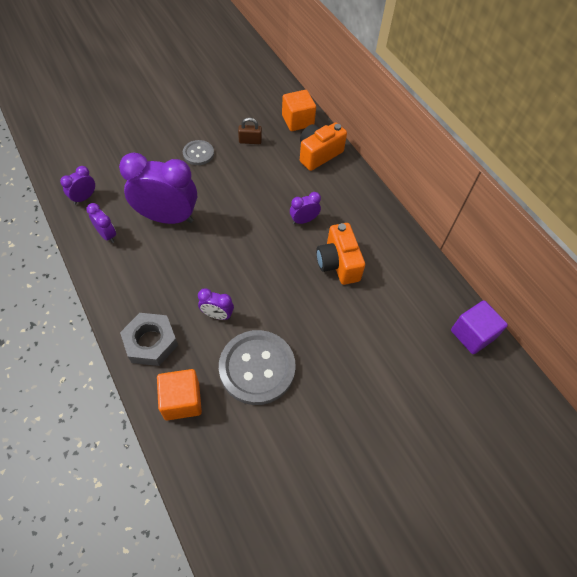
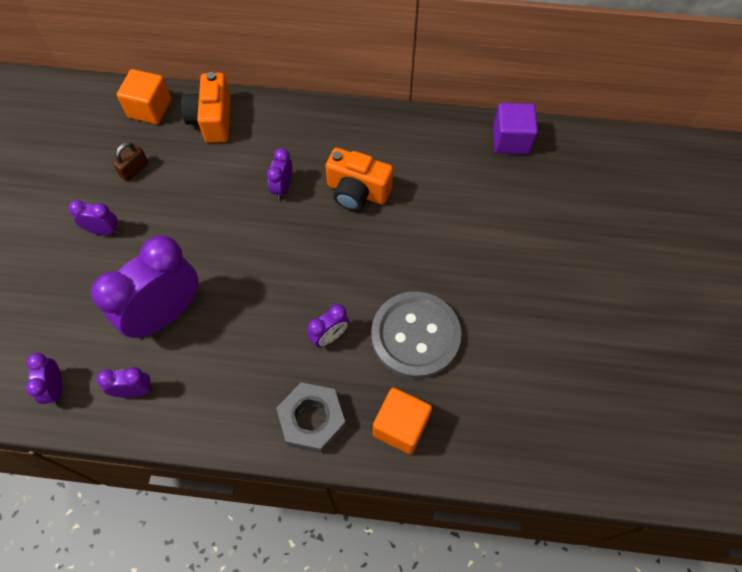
camera: 50 degrees left, 5 degrees up
(198, 153) = (103, 230): grey button -> purple clock

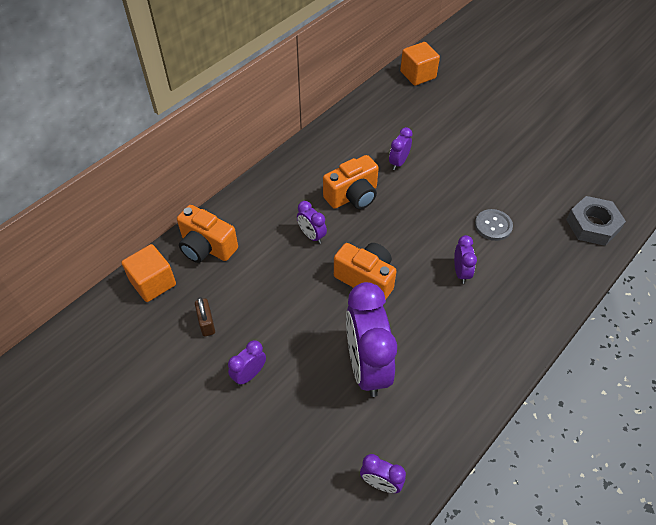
camera: 55 degrees left, 10 degrees down
(134, 391) = (423, 422): purple clock -> purple clock (398, 162)
(263, 259) = (366, 279): none -> orange camera
(312, 420) = (521, 316): grey nut -> grey nut (592, 225)
(400, 426) = (556, 269): orange cube -> orange cube (418, 75)
(415, 336) = (493, 226): grey button -> grey button, size x0.52
(511, 140) = (379, 100): purple cube -> none

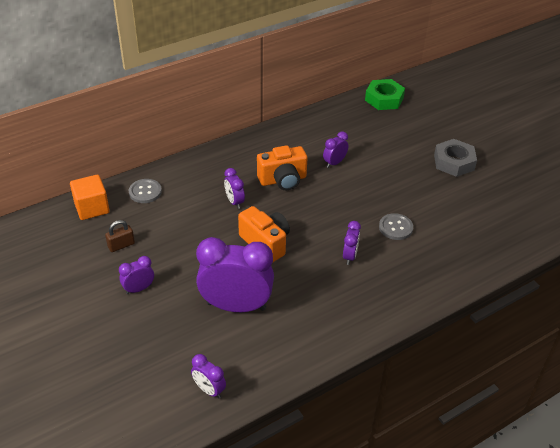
camera: 15 degrees right, 10 degrees down
(206, 323) = (121, 245): brown padlock -> brown padlock turned 60 degrees clockwise
(207, 247) = (145, 192): orange camera -> grey button
(366, 366) = (236, 306): purple clock -> purple clock turned 90 degrees clockwise
(418, 75) = (384, 99): orange cube -> green nut
(592, 225) = (488, 246): grey nut -> grey nut (454, 162)

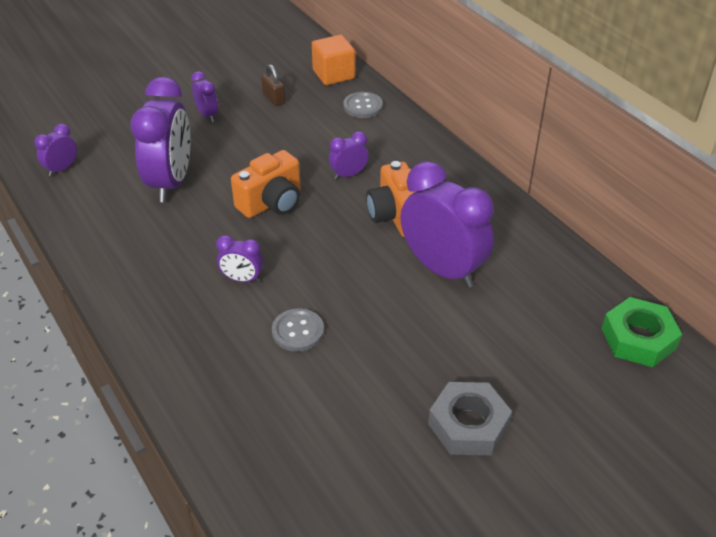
camera: 90 degrees right, 0 degrees up
(334, 163) = (442, 269): purple clock -> purple clock, size x2.16

